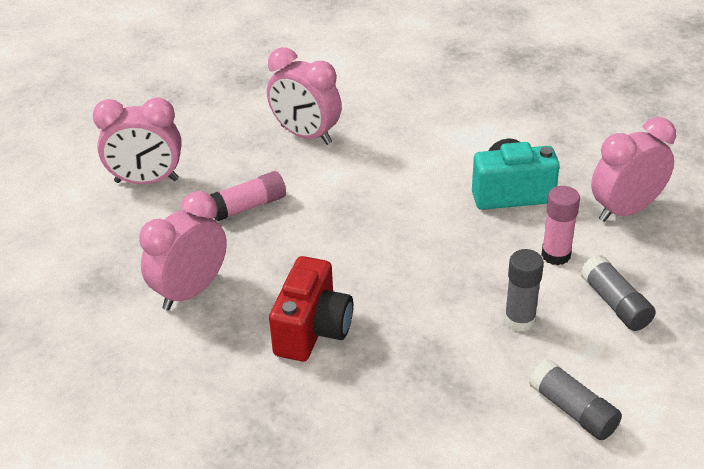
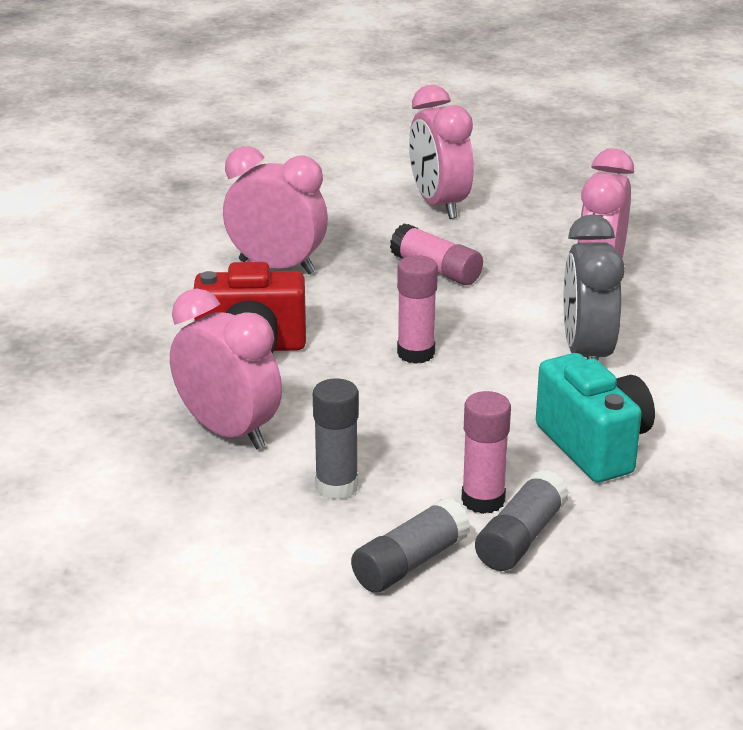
camera: 70 degrees right, 10 degrees down
(363, 244) = (416, 353): none -> pink glue stick
(402, 167) = (587, 354): none -> grey clock
(573, 410) = (193, 548): grey glue stick -> grey glue stick (521, 538)
(625, 210) = (627, 553): pink clock -> pink clock (228, 432)

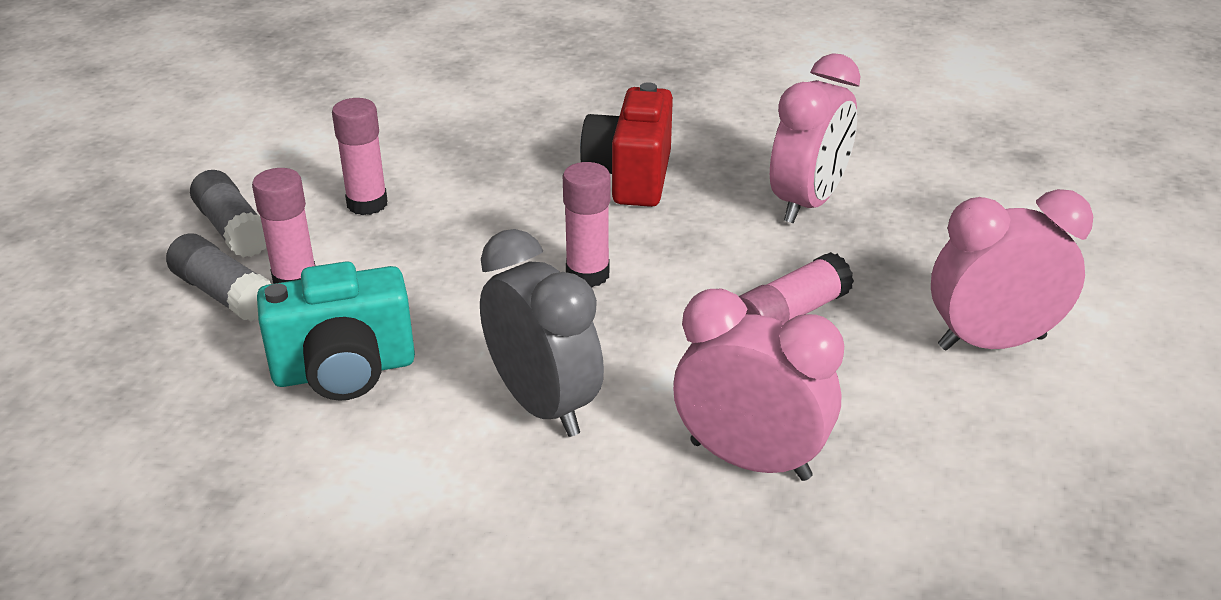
camera: 100 degrees right, 5 degrees up
(228, 432) = (483, 158): pink clock -> none
(336, 486) = (367, 204): grey glue stick -> pink glue stick
(587, 354) = (543, 405): grey clock -> grey clock turned 45 degrees clockwise

